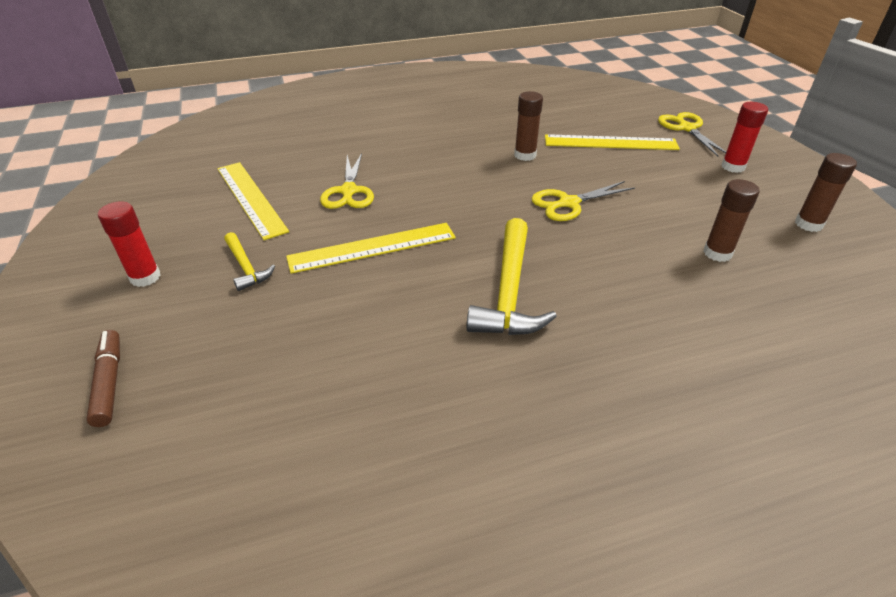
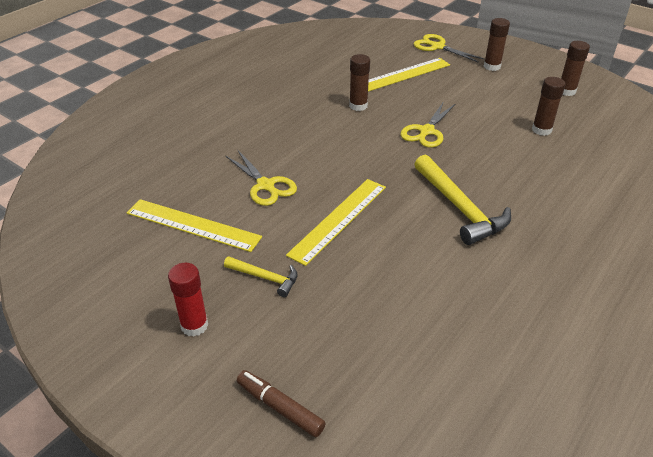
camera: 35 degrees left, 0 degrees up
(733, 167) = (492, 66): red glue stick -> brown glue stick

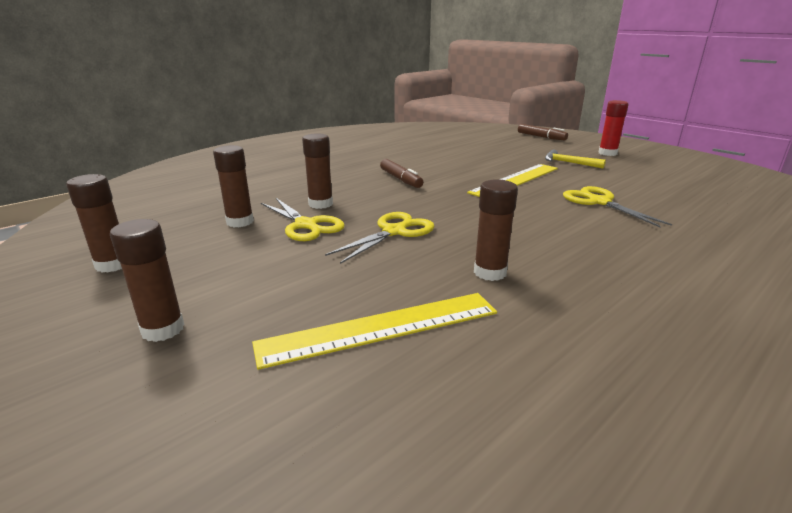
camera: 170 degrees left, 15 degrees down
(193, 225) = (654, 185): yellow ruler -> none
(437, 47) = (219, 420): yellow scissors -> yellow scissors (306, 225)
(460, 208) = (400, 179): yellow hammer -> brown marker
(503, 157) = (320, 204): none -> brown glue stick

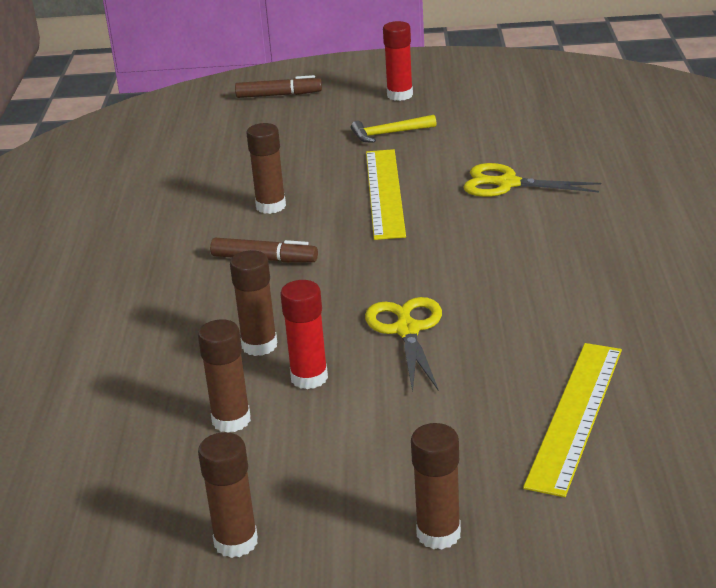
camera: 45 degrees left, 5 degrees up
(306, 225) = (309, 378): yellow scissors -> red glue stick
(490, 272) = (557, 320): brown glue stick -> brown glue stick (271, 206)

